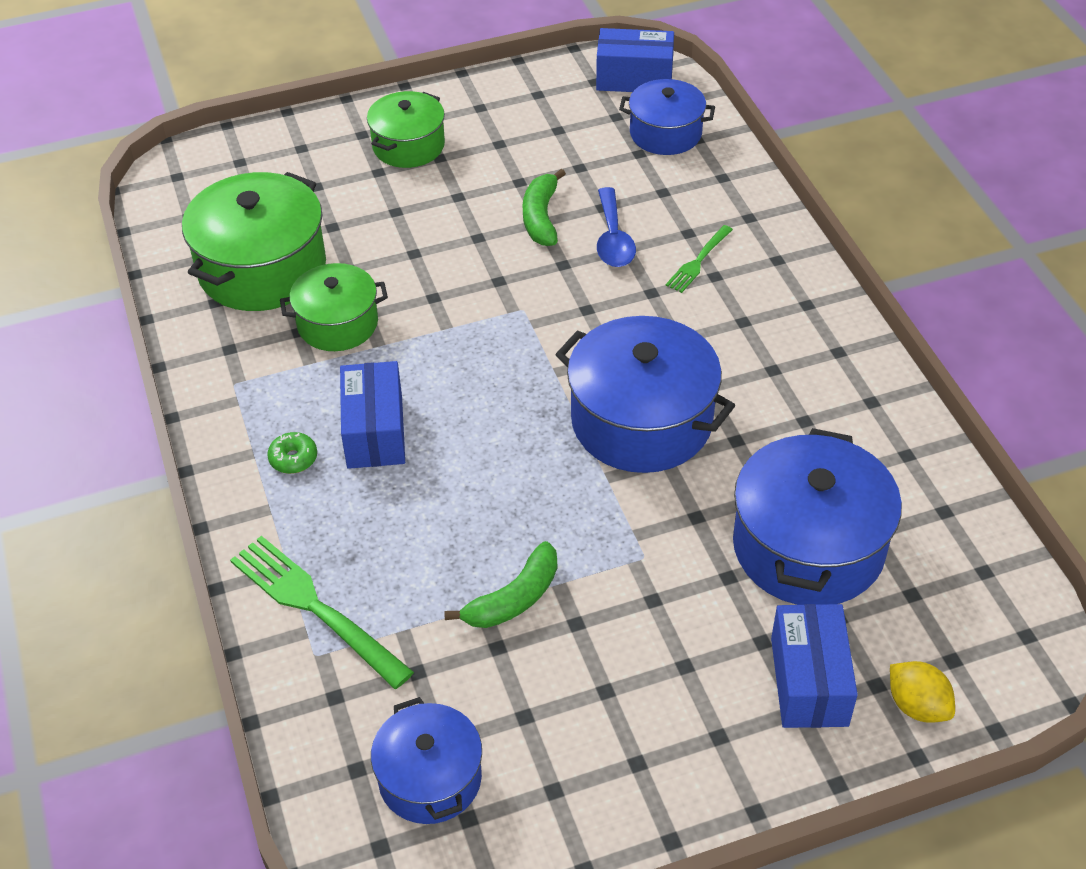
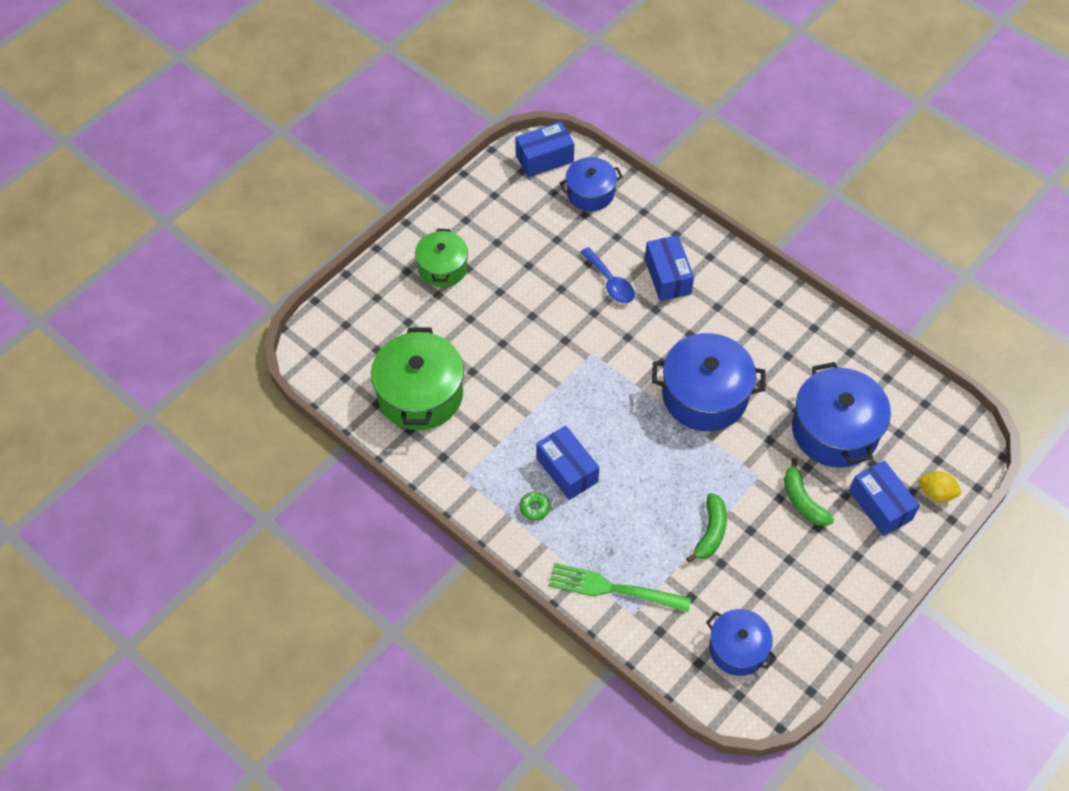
camera: 30 degrees left, 10 degrees up
(337, 323) = (494, 411): green pot -> none
(541, 217) = (559, 285): green banana -> green banana (802, 500)
(698, 261) = (667, 277): green fork -> blue box

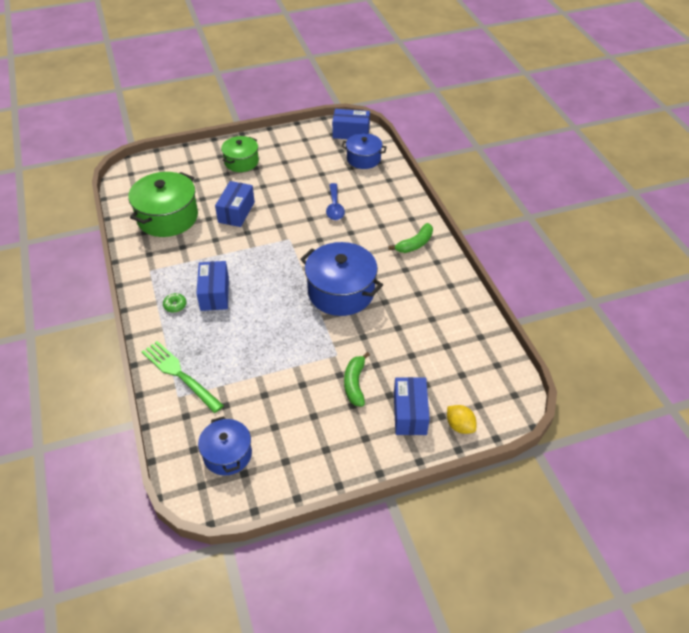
camera: 30 degrees right, 10 degrees down
(667, 277) = (374, 218): blue box -> blue box (236, 212)
(710, 532) = (274, 372): green banana -> green banana (415, 244)
(835, 430) = (414, 351): blue pot -> none

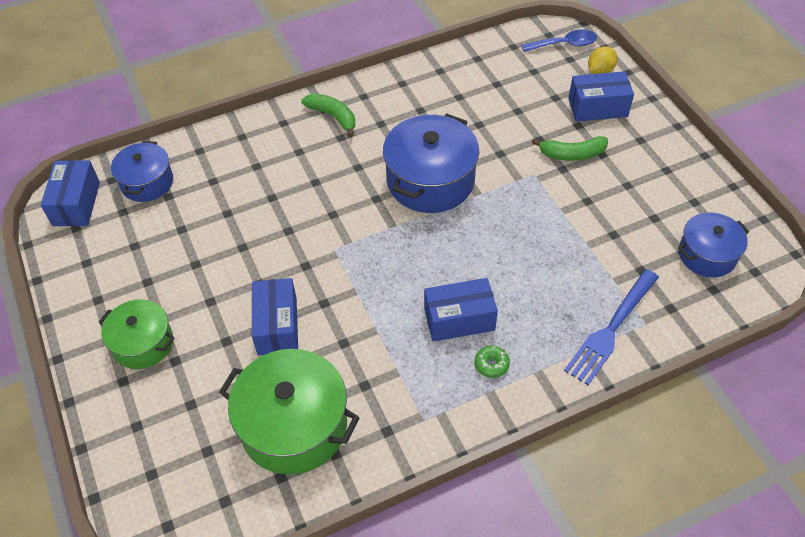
camera: 95 degrees left, 5 degrees up
(180, 374) = (611, 329): green fork -> blue fork
(236, 212) = (277, 326): blue box -> blue box turned 75 degrees clockwise
(334, 207) = (262, 204): blue spoon -> blue spoon (564, 44)

